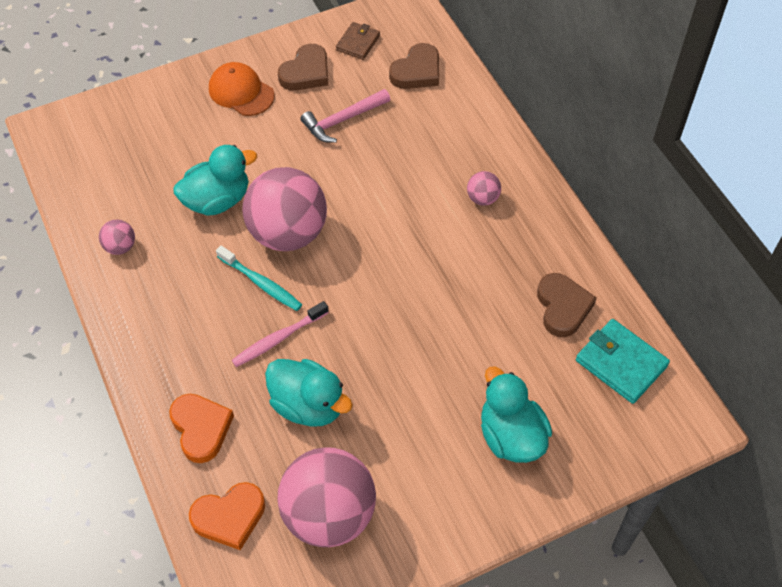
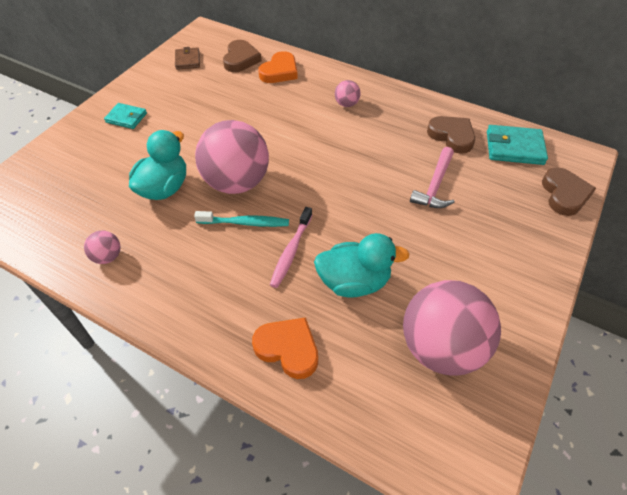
camera: 35 degrees left, 5 degrees down
(229, 517) = (371, 401): orange heart -> orange heart (279, 71)
(241, 92) = (126, 118): orange cap -> turquoise wallet
(306, 72) = (165, 89): brown heart -> brown heart (564, 194)
(343, 120) = (215, 103): pink hammer -> pink hammer (435, 185)
(511, 436) = (500, 222): turquoise duck -> none

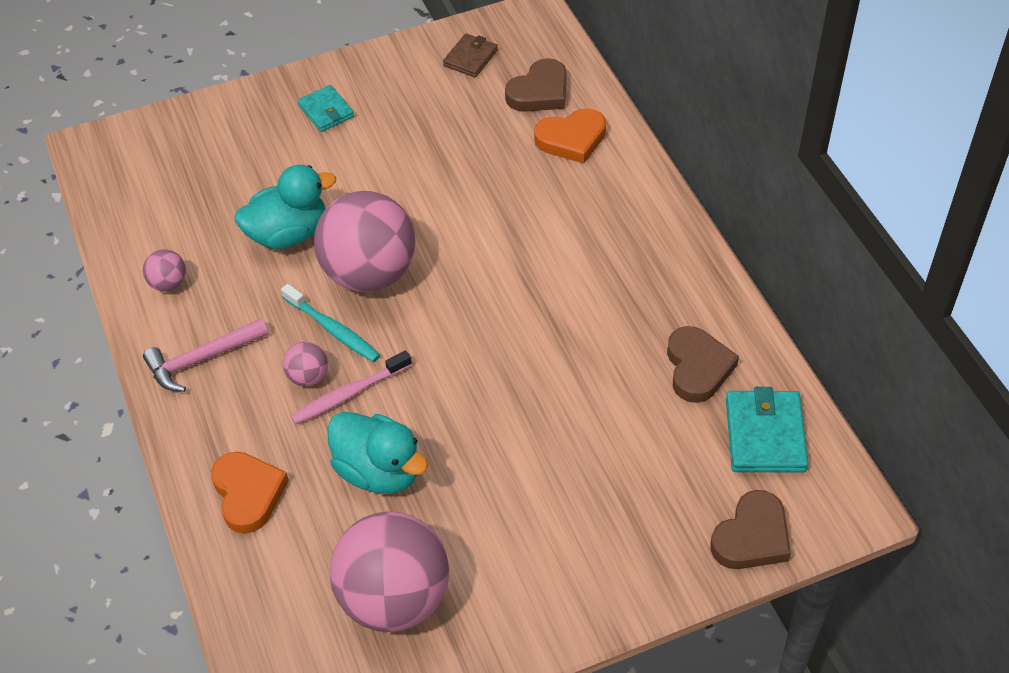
camera: 40 degrees right, 0 degrees up
(346, 104) = (608, 239): pink ball -> pink ball (308, 376)
(435, 185) = (596, 419): pink hammer -> pink hammer (202, 359)
(514, 148) = (765, 435): turquoise wallet -> turquoise wallet turned 45 degrees clockwise

